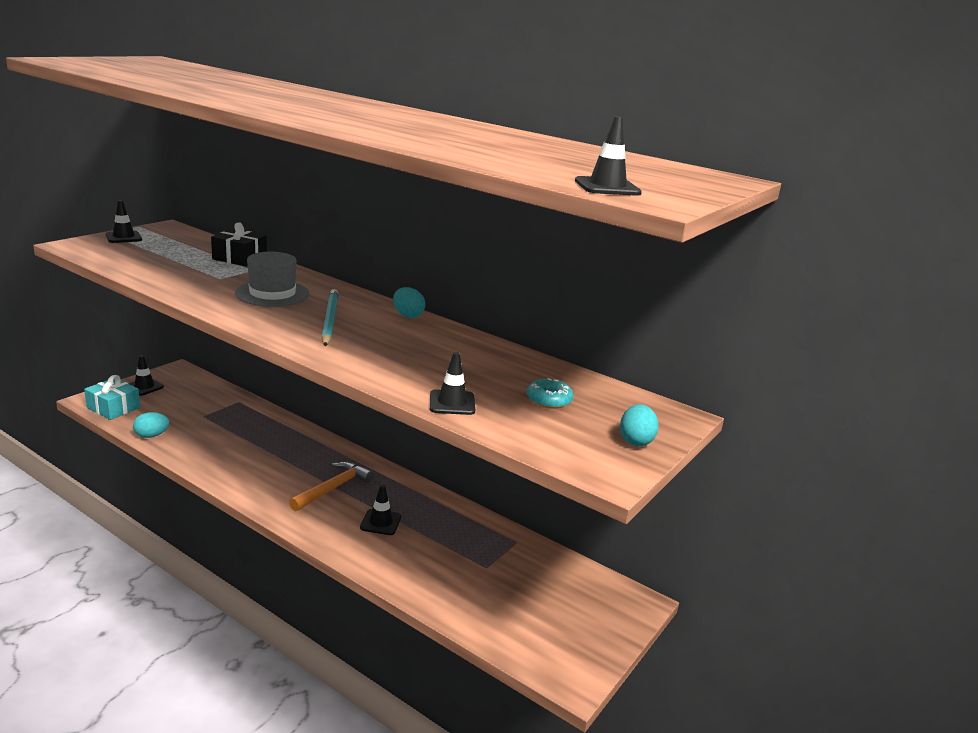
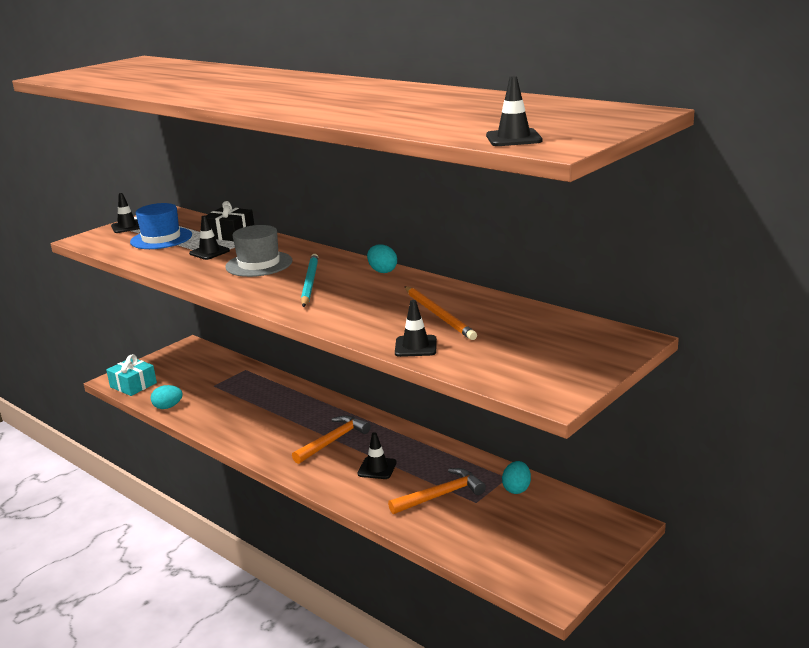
camera: 10 degrees right, 0 degrees up
(144, 387) = (159, 364): black traffic cone -> black traffic cone (209, 252)
(162, 254) = (161, 238): none -> blue hat
(449, 557) = (440, 495): none -> orange hammer
(473, 370) = (439, 315): none -> orange pencil
(549, 400) = (507, 336): turquoise donut -> none
(636, 441) = (585, 365): turquoise egg -> turquoise egg (516, 489)

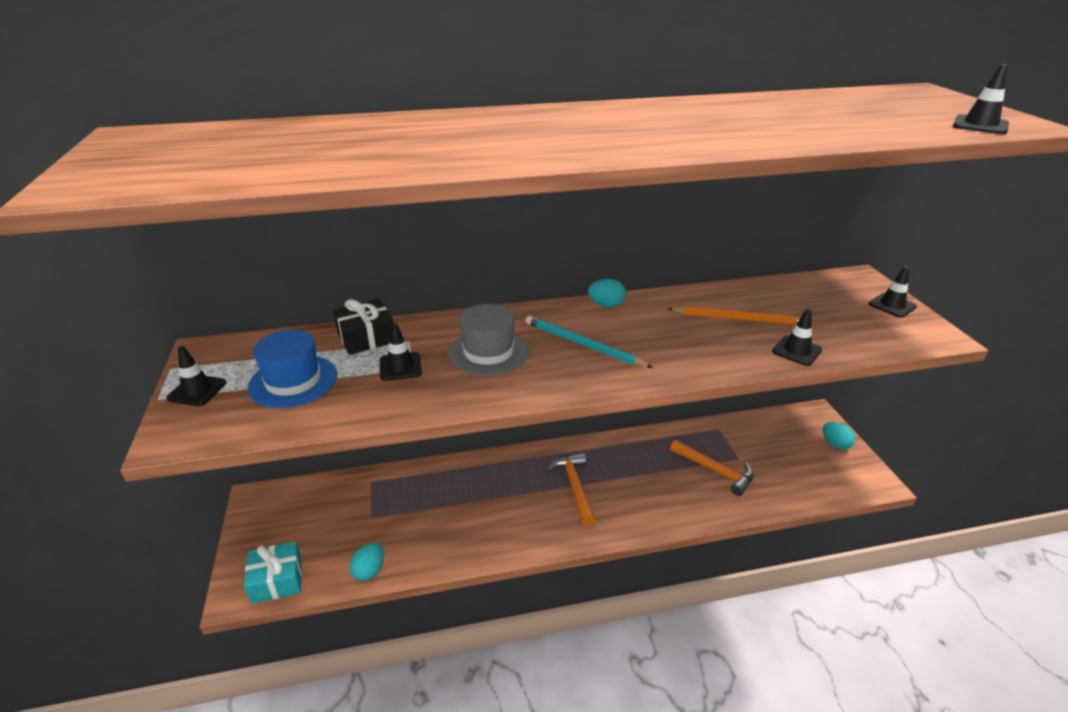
camera: 55 degrees left, 10 degrees up
(377, 468) = (644, 483): black traffic cone -> black traffic cone (892, 305)
(440, 495) = (715, 470): orange hammer -> orange hammer turned 120 degrees clockwise
(516, 489) = (737, 432): turquoise egg -> turquoise egg (835, 444)

